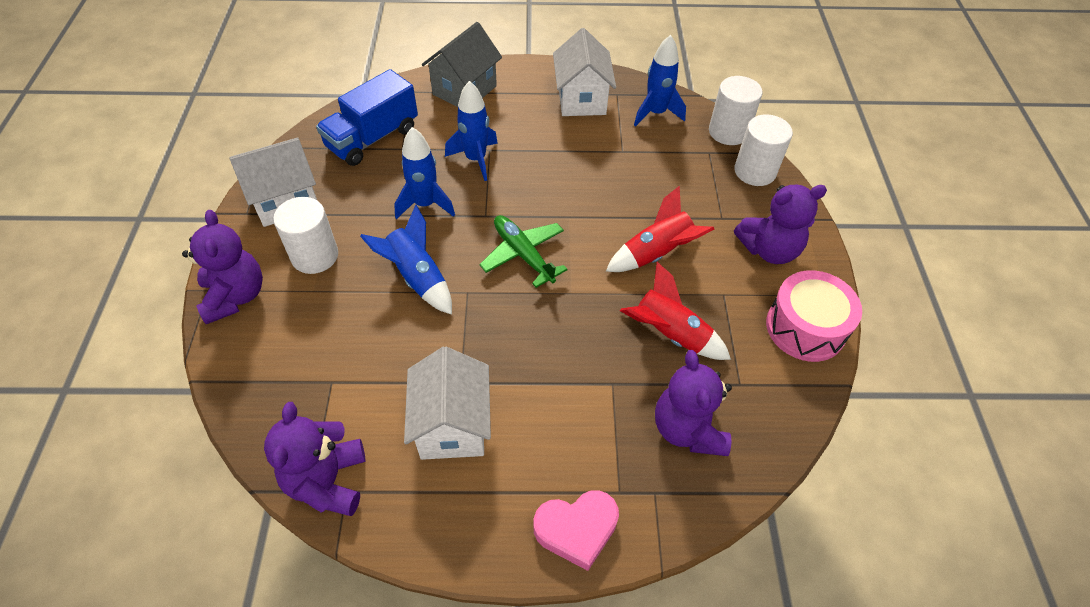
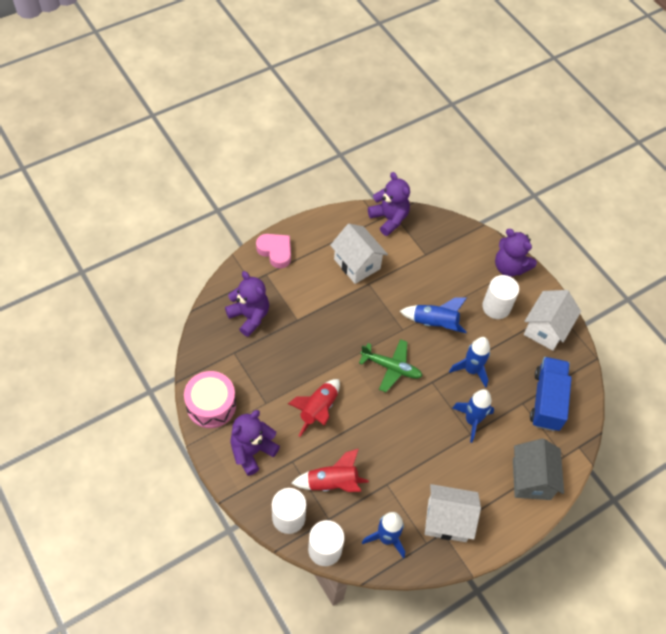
camera: 145 degrees right, 5 degrees up
(576, 529) = (275, 252): pink heart -> pink heart turned 90 degrees clockwise
(581, 99) = (447, 520): white house -> white house turned 45 degrees counterclockwise
(670, 334) = (283, 361): red rocket -> red rocket (332, 483)

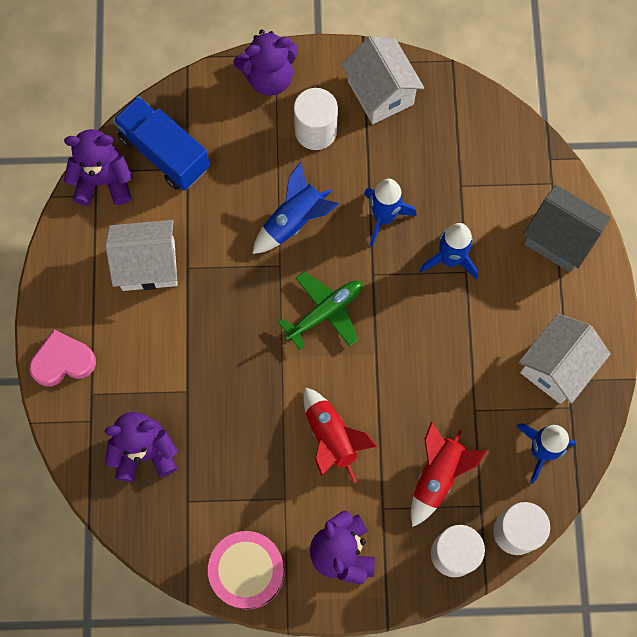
camera: 55 degrees left, 15 degrees up
(547, 400) = (473, 155): blue truck -> blue truck (164, 153)

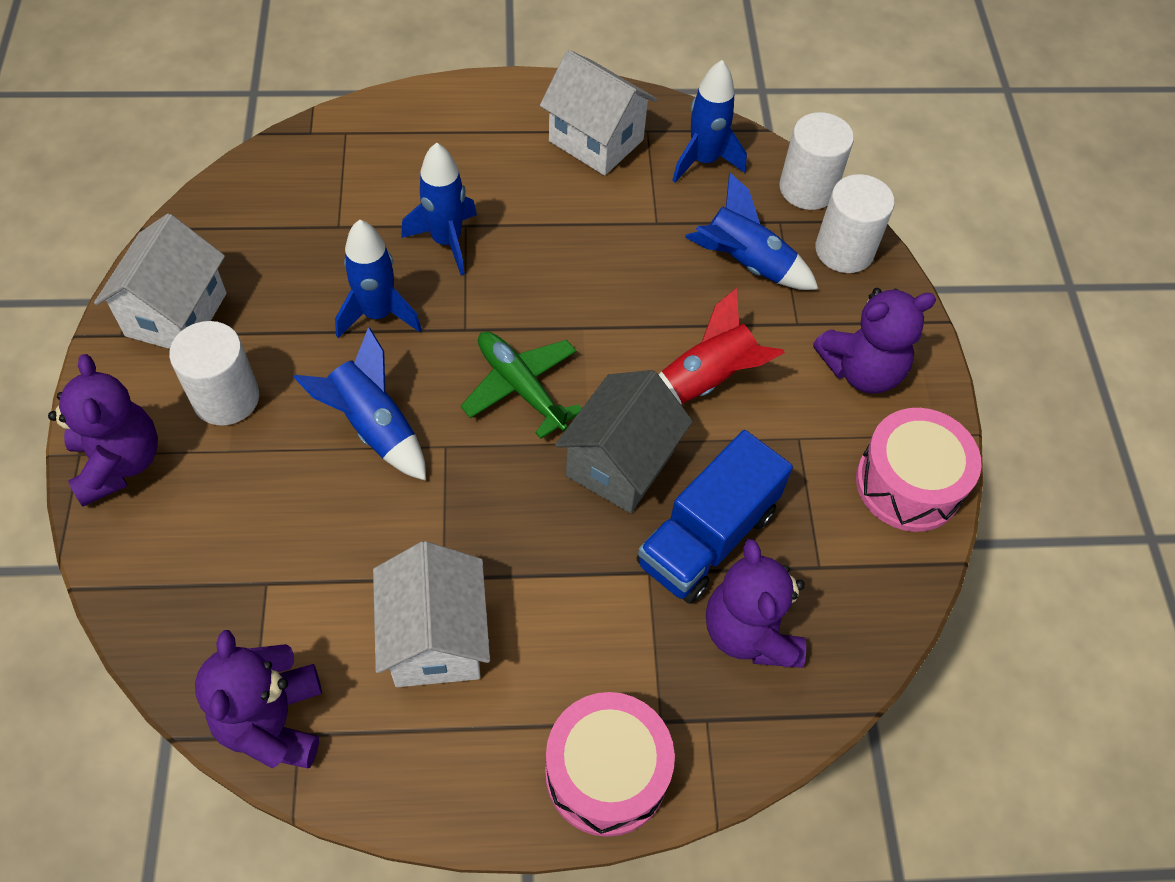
camera: 95 degrees left, 15 degrees down
(63, 361) = (606, 773): pink heart -> pink drum
(164, 153) = (231, 620): blue truck -> blue truck (707, 537)
(380, 93) = (176, 314): white house -> white house turned 45 degrees counterclockwise
(437, 475) = (746, 263): red rocket -> blue rocket
(559, 239) = (424, 129): grey house -> grey house (620, 463)

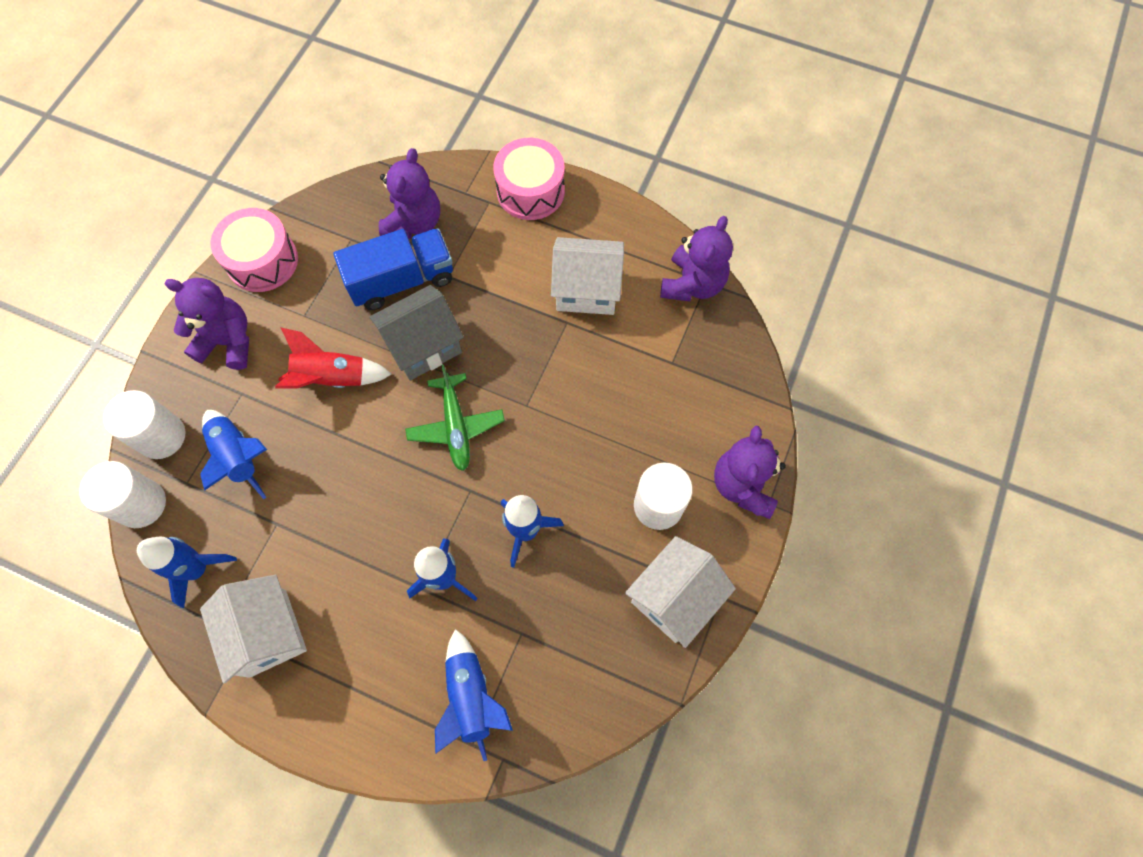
camera: 150 degrees left, 10 degrees up
(373, 427) = (567, 439): blue rocket -> blue rocket (471, 697)
(435, 638) = (587, 290): white house -> white house turned 75 degrees clockwise

